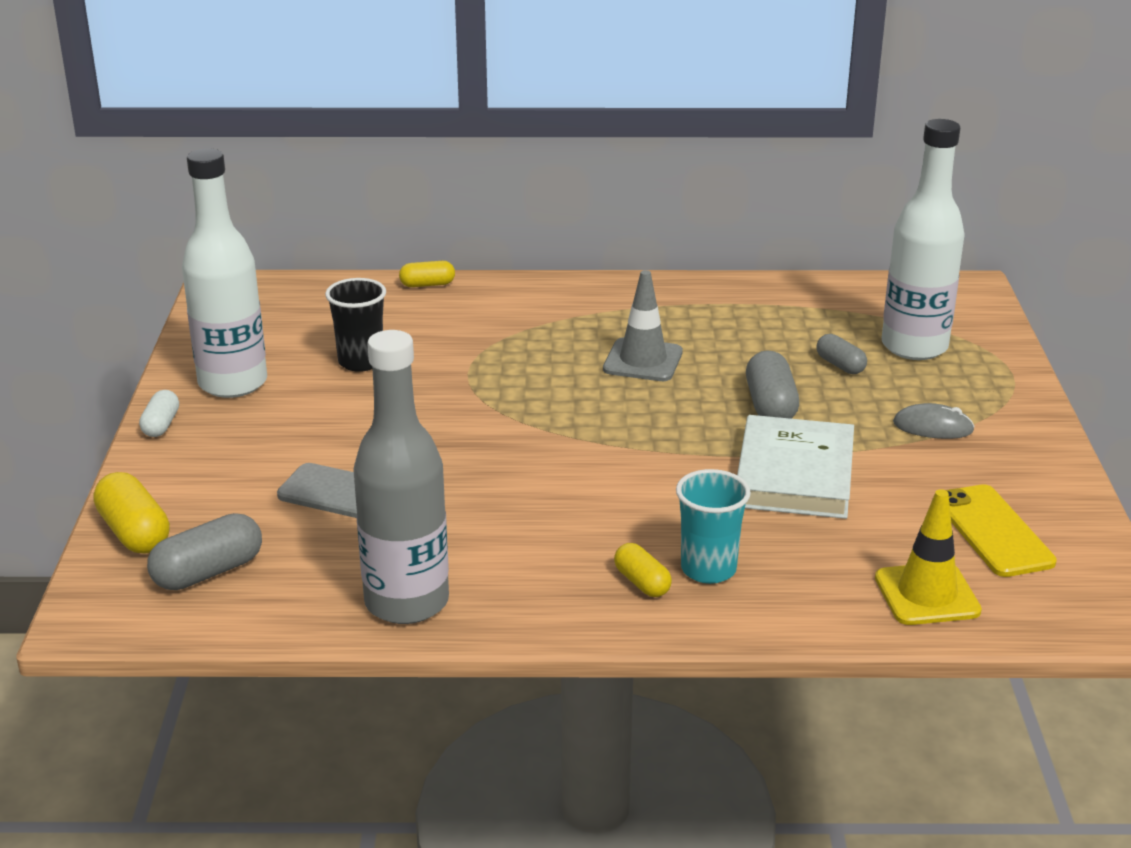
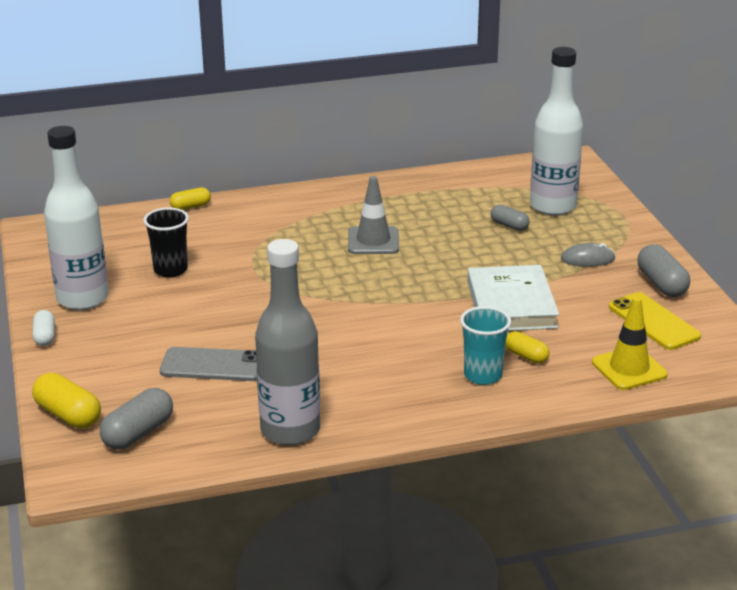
camera: 15 degrees left, 0 degrees up
(642, 582) = (443, 391): yellow capsule -> yellow capsule (526, 356)
(770, 406) = (475, 260): grey capsule -> grey capsule (661, 284)

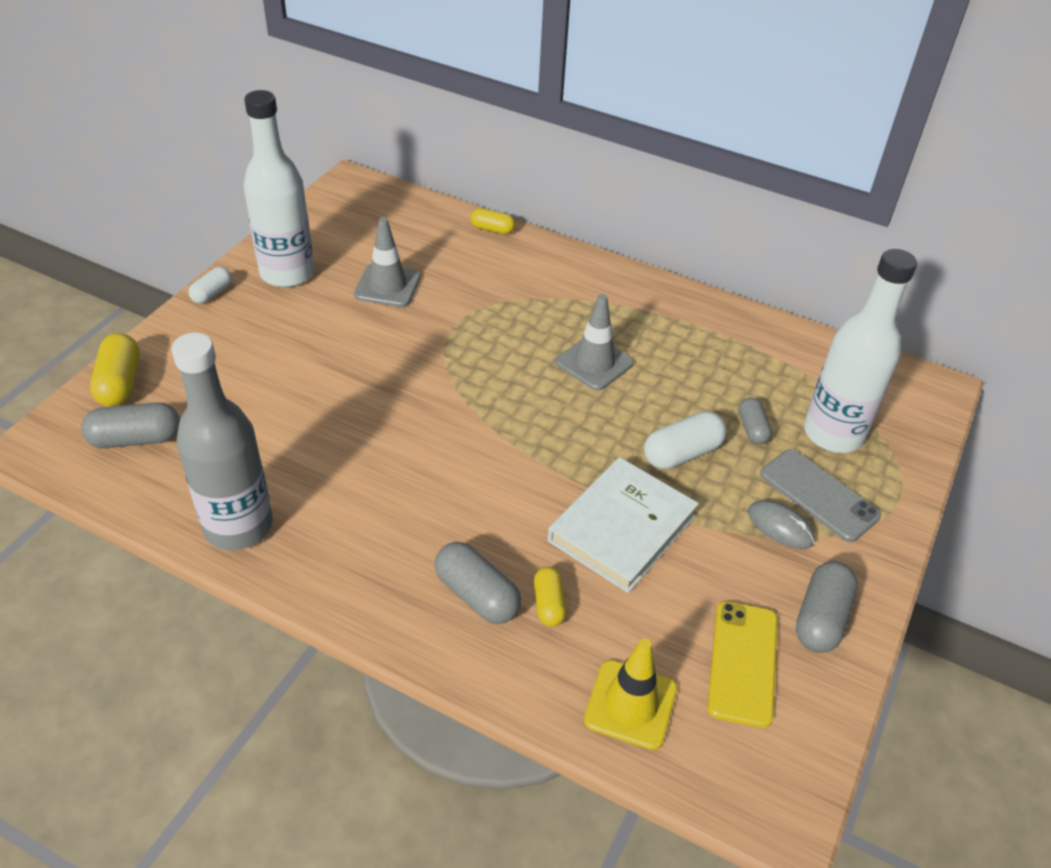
camera: 40 degrees right, 15 degrees up
(170, 270) = (387, 286): black cup -> grey traffic cone
(213, 365) = (280, 409): grey phone -> grey phone (818, 495)
(483, 375) = (477, 595): turquoise cup -> grey capsule
(490, 255) = (682, 453): none -> white capsule

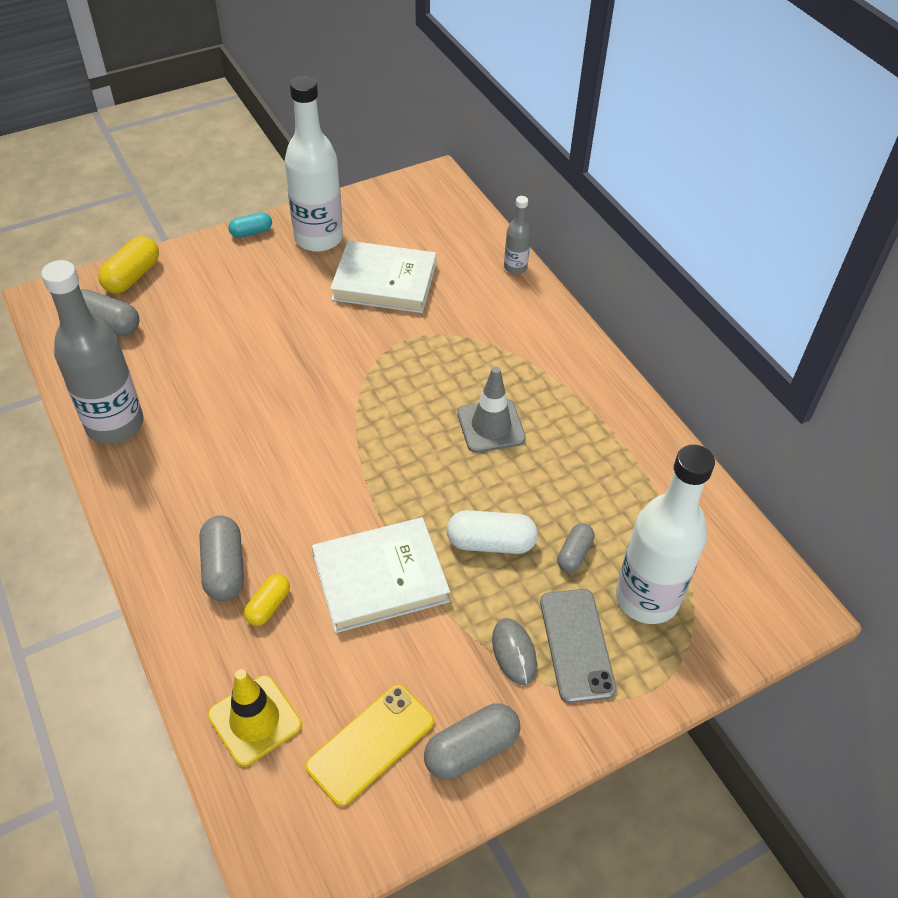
camera: 35 degrees right, 5 degrees up
(212, 293) = (251, 232): white capsule -> turquoise capsule
(387, 286) = (384, 282): grey traffic cone -> white book
(492, 229) = (515, 267): yellow capsule -> grey bottle

